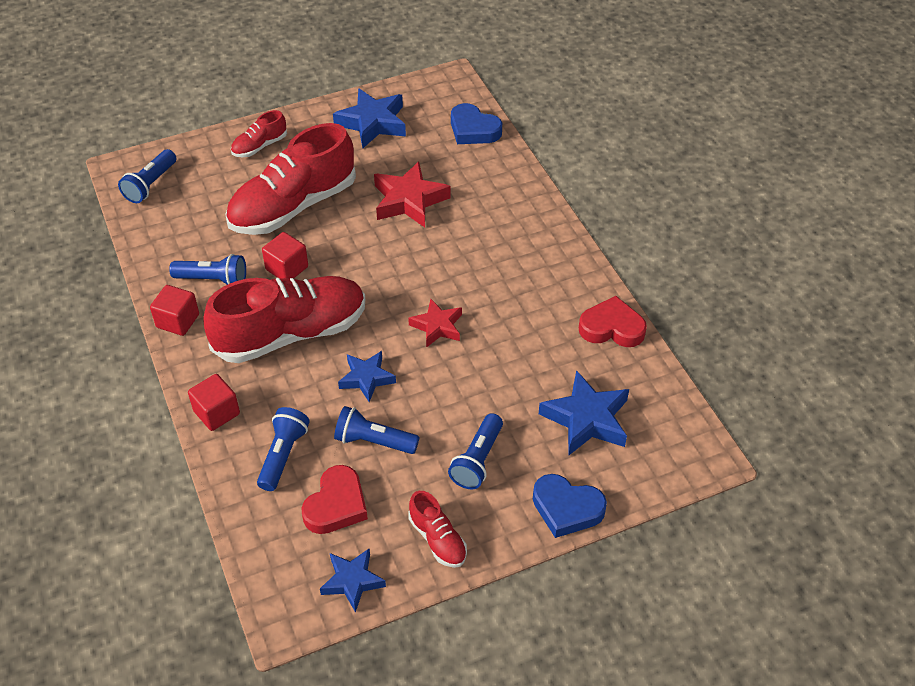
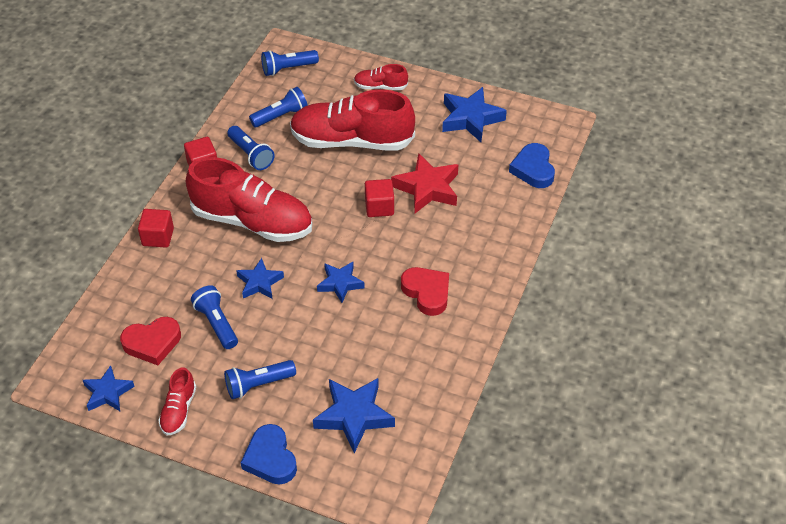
camera: 45 degrees right, 0 degrees up
(283, 455) = (161, 290): blue flashlight -> blue flashlight (281, 116)
(287, 268) = (299, 178): red cube -> red cube (379, 207)
(437, 326) = (340, 283): red star -> blue star
(612, 328) = (448, 373): red heart -> red heart (427, 293)

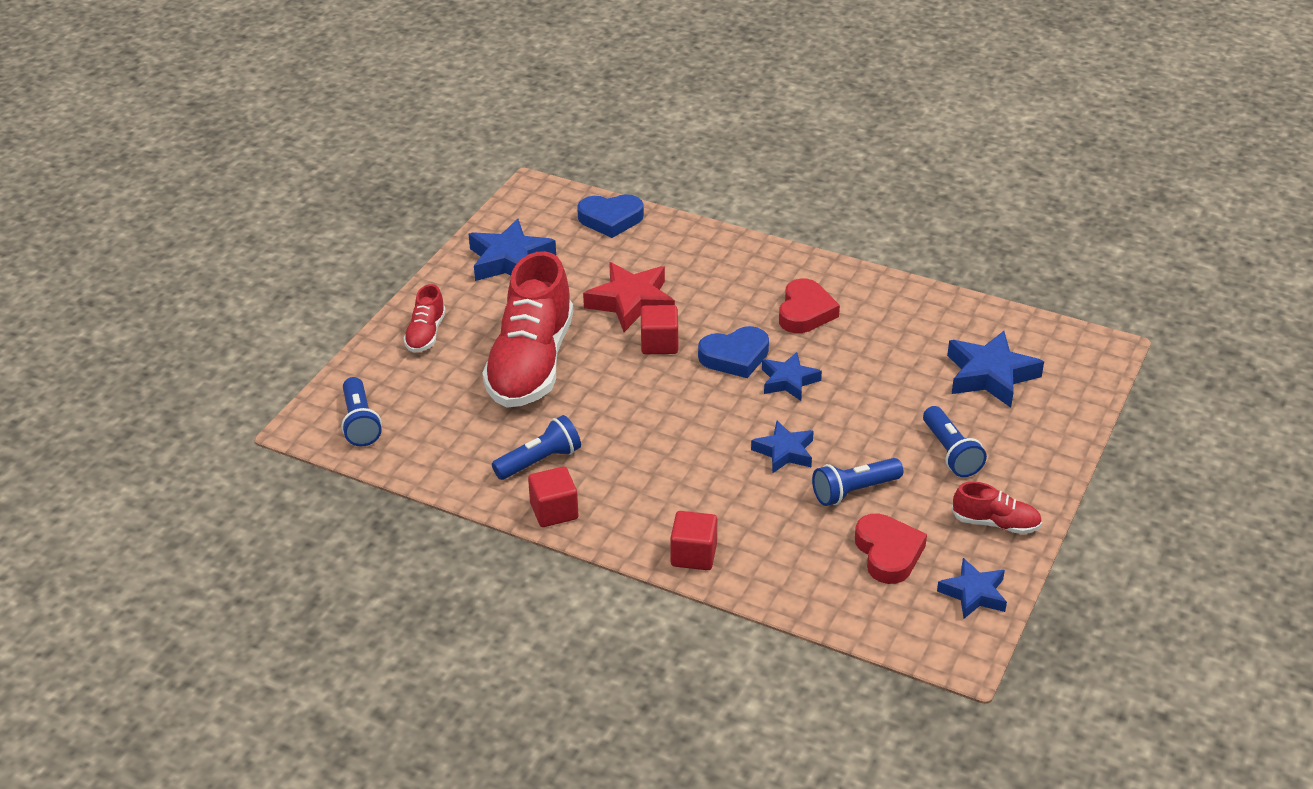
camera: 85 degrees left, 10 degrees down
(252, 221) = (672, 459): red shoe -> none
(270, 458) = (1057, 442): blue heart -> blue heart (735, 357)
(281, 116) = (464, 430): blue flashlight -> none
(427, 293) = (805, 312): red heart -> red heart turned 135 degrees clockwise

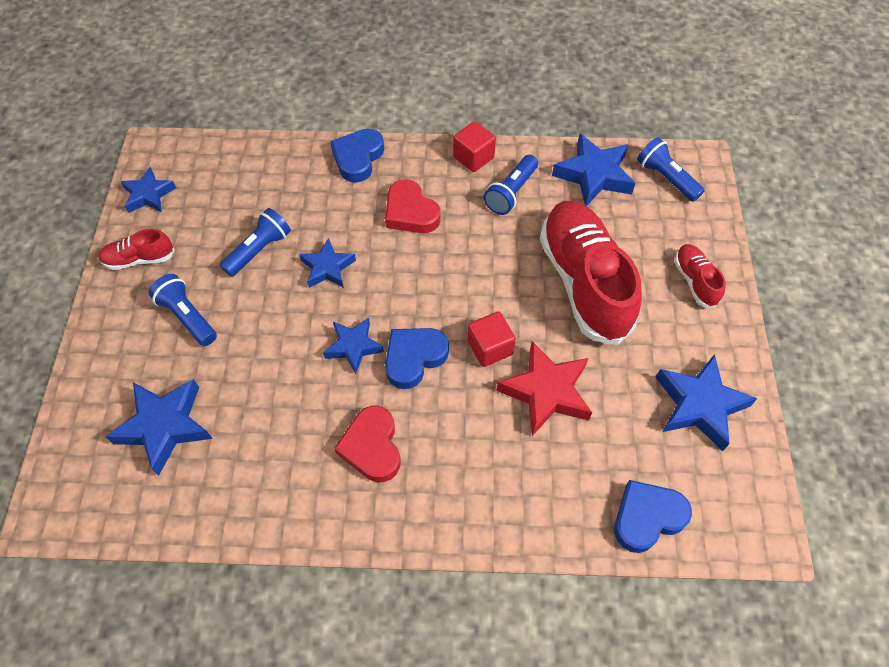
camera: 155 degrees right, 20 degrees up
(434, 450) = (594, 175): none -> blue star
(693, 555) = (358, 158): red cube -> blue heart
(888, 553) = (218, 206): red heart -> red heart (410, 212)

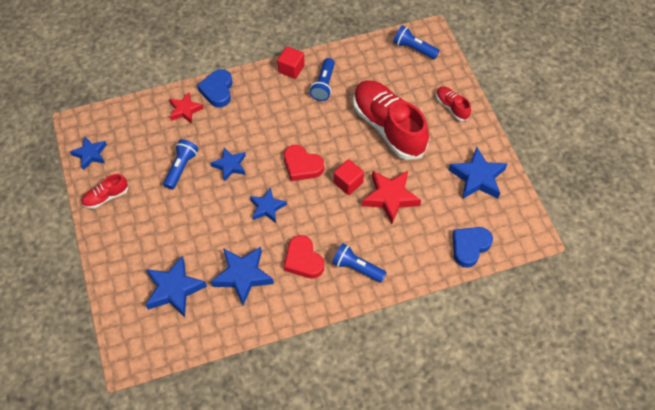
camera: 20 degrees left, 0 degrees up
(187, 317) = (156, 222): blue flashlight -> blue flashlight (357, 268)
(301, 172) = (185, 110): none -> red star
(410, 212) = (266, 115): red heart -> red heart (302, 166)
(414, 358) = (306, 202): blue heart -> none
(594, 175) = (370, 59): blue star -> blue star (243, 276)

